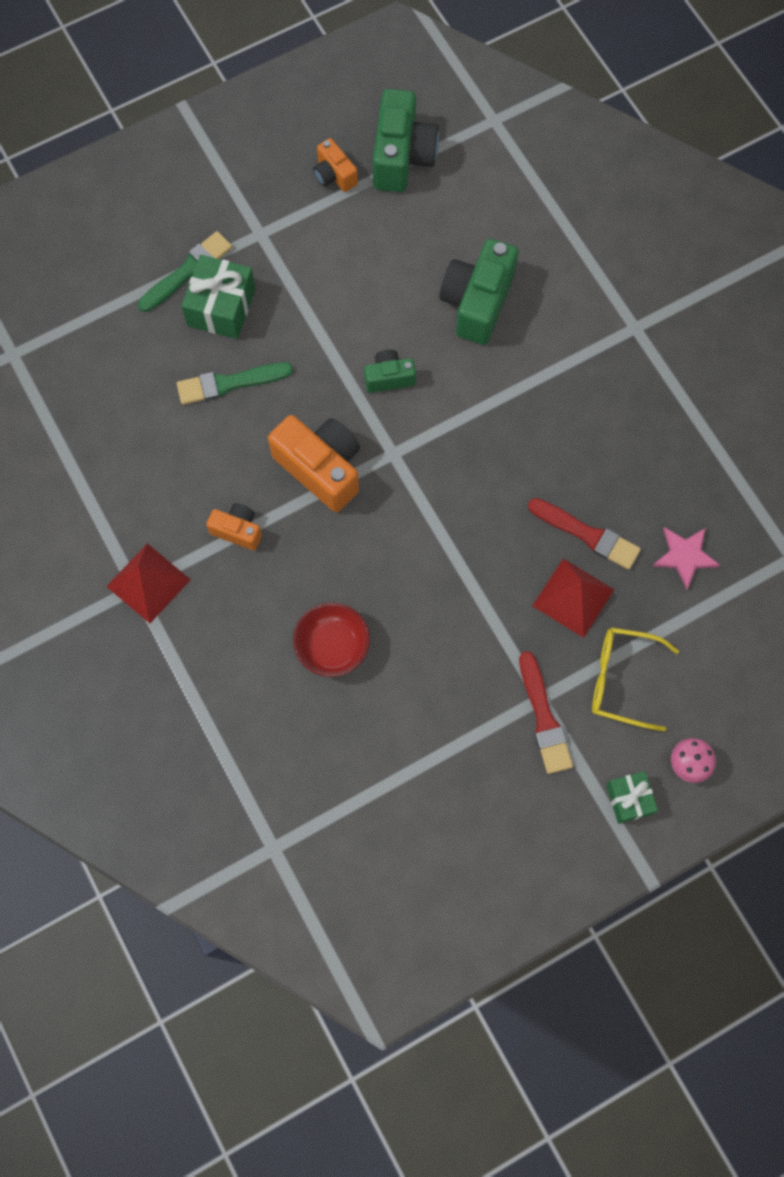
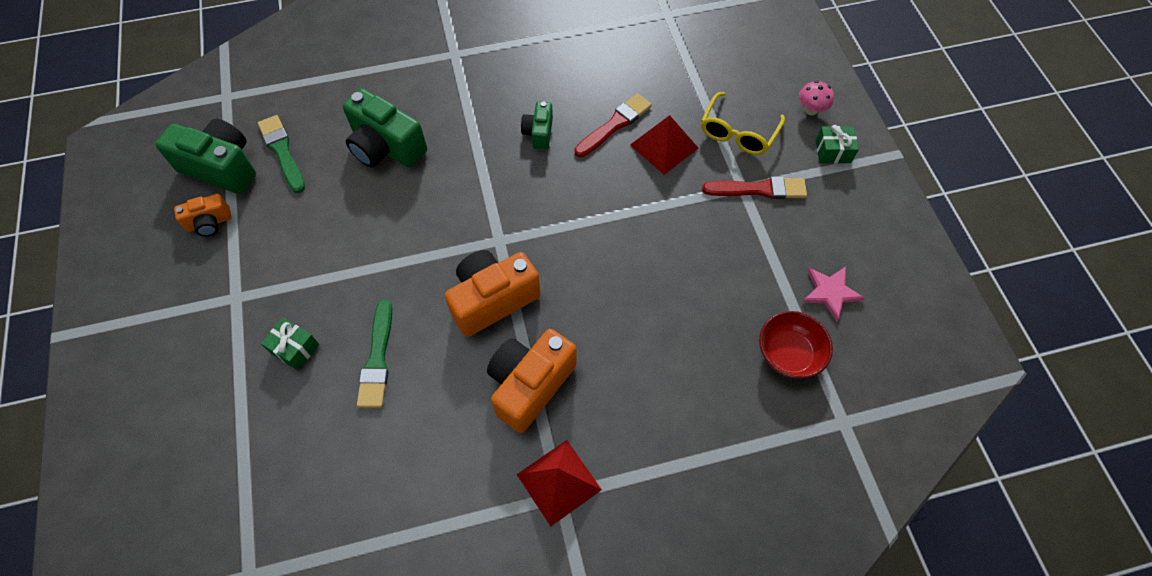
camera: 75 degrees left, 10 degrees down
(188, 271) = (241, 371): green brush -> green brush (282, 152)
(221, 307) = (294, 349): green gift -> green gift, size x0.61
(237, 530) = (530, 385): orange camera -> orange camera, size x1.85
(332, 646) = (664, 329): red bowl -> red bowl (788, 354)
(389, 377) = (427, 226): green camera -> green camera (538, 133)
(685, 556) = (649, 71): pink star -> pink star (830, 292)

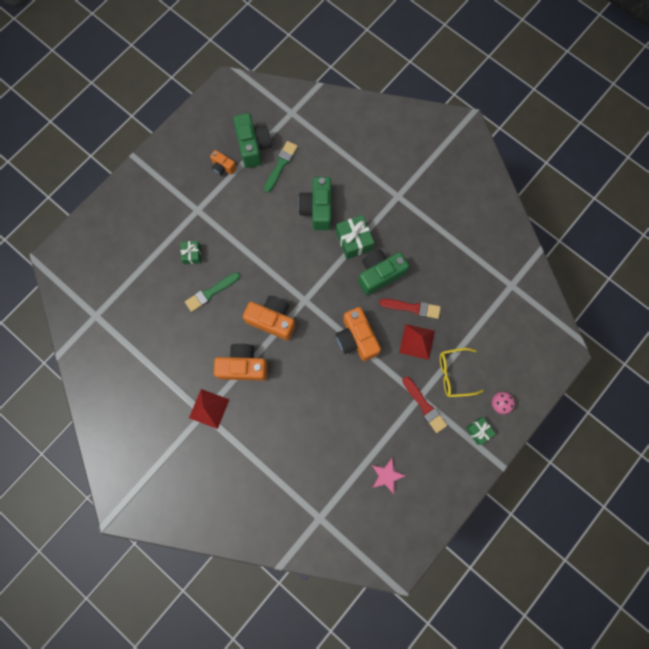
camera: 55 degrees right, 15 degrees up
(468, 133) = (354, 241): none -> green gift
(538, 133) = (379, 274): green camera -> green camera, size x1.85
(605, 211) = (356, 338): none -> orange camera
(788, 354) = (338, 473): red bowl -> none

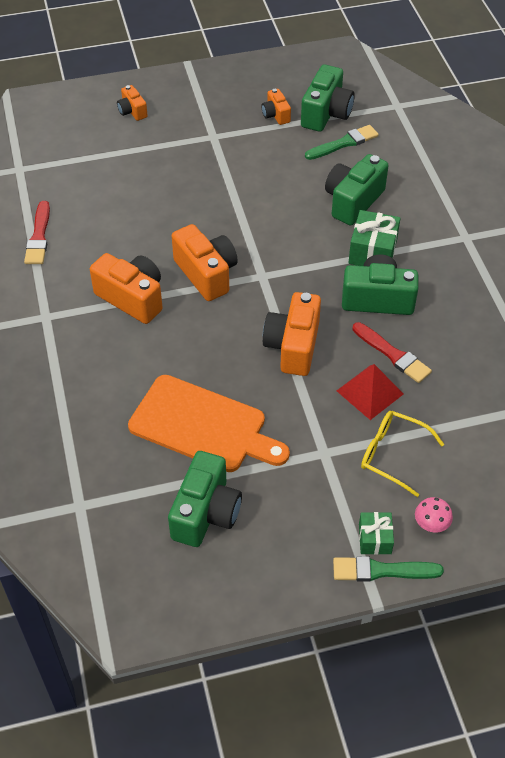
camera: 35 degrees right, 25 degrees down
(130, 221) = (132, 111): none -> orange camera
(192, 254) = (171, 170): green gift -> none
(209, 408) = (55, 316): red pyramid -> none
(211, 292) = (160, 213): green brush -> green brush (381, 571)
(346, 424) = (203, 426): none -> orange cutting board
(387, 475) = (206, 513): pink star -> green camera
(424, 406) = (322, 466): red brush -> red brush (39, 237)

